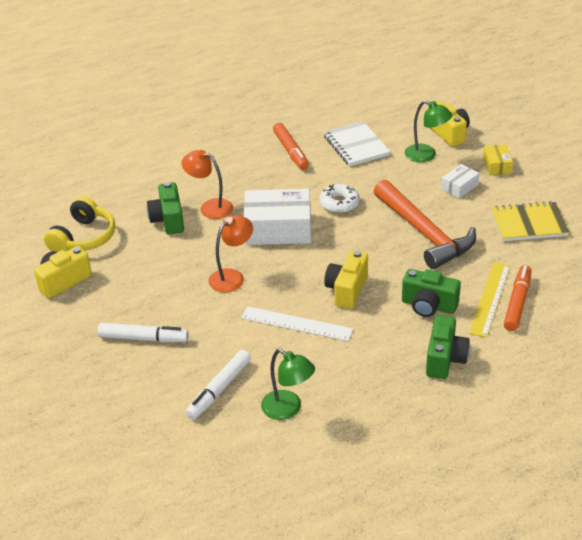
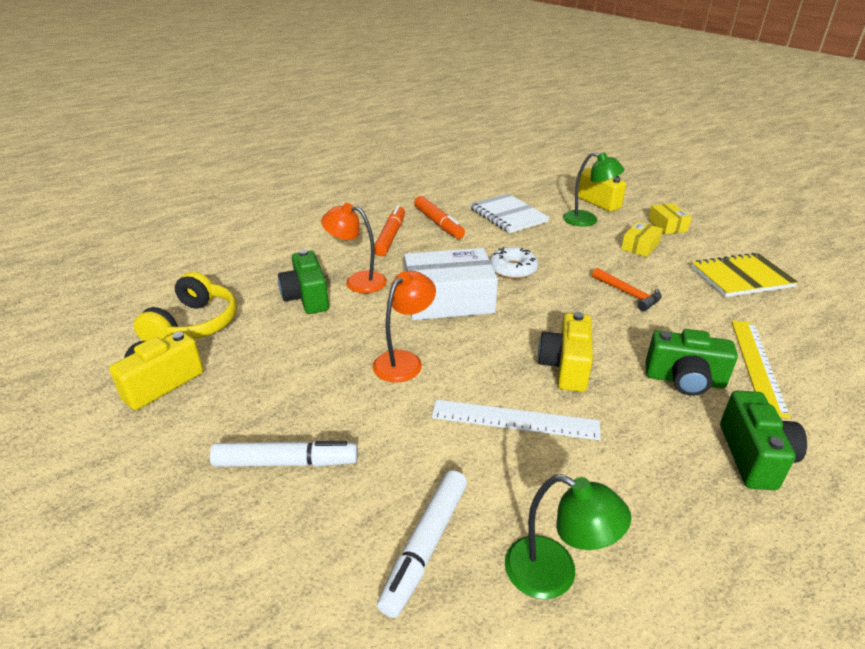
camera: 10 degrees left, 5 degrees down
(424, 233) = (629, 294): orange hammer -> orange hammer, size x0.46
(459, 187) = (640, 246): white box -> yellow box
(517, 303) = (795, 367): orange marker -> orange marker (390, 236)

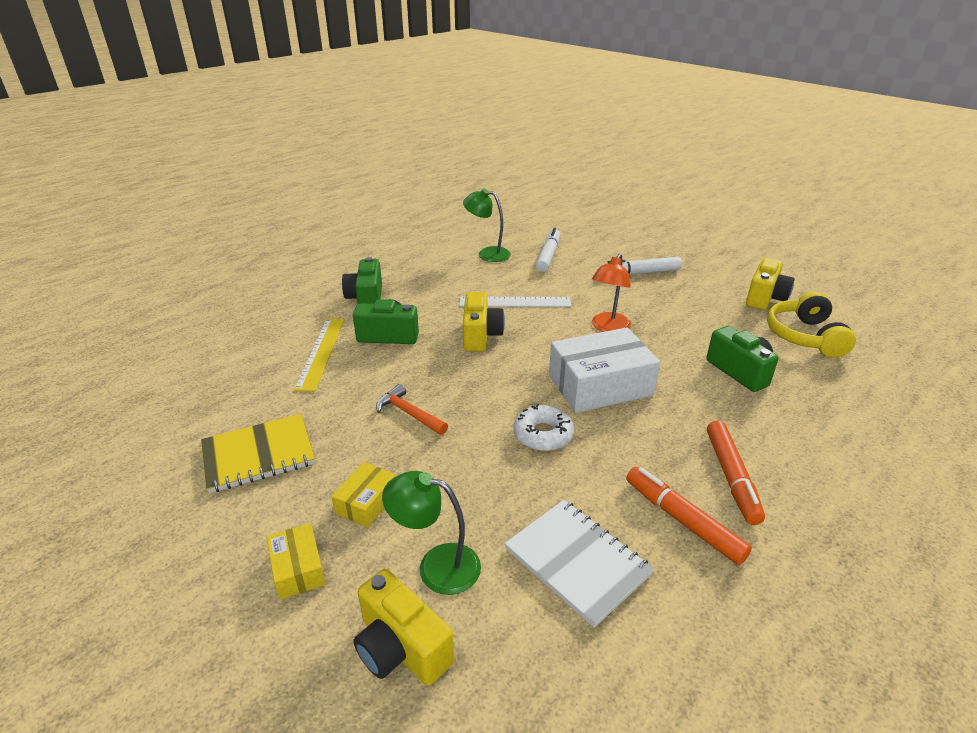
camera: 170 degrees right, 0 degrees up
(357, 281) = (709, 397): orange lamp -> none

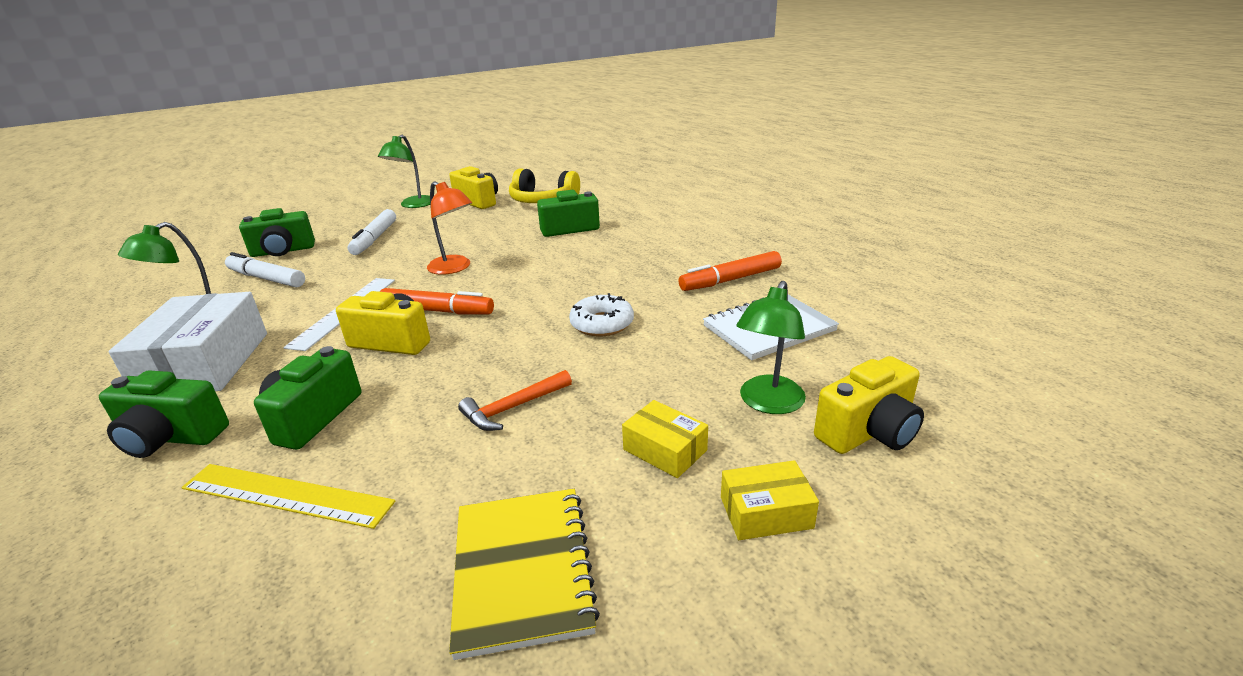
camera: 75 degrees left, 5 degrees down
(593, 245) = (283, 251): none -> green camera
(600, 385) = (544, 286): white box -> white box (205, 363)
(725, 267) = (413, 205): none -> green lamp
(731, 477) = (690, 255): orange marker -> orange marker (437, 311)

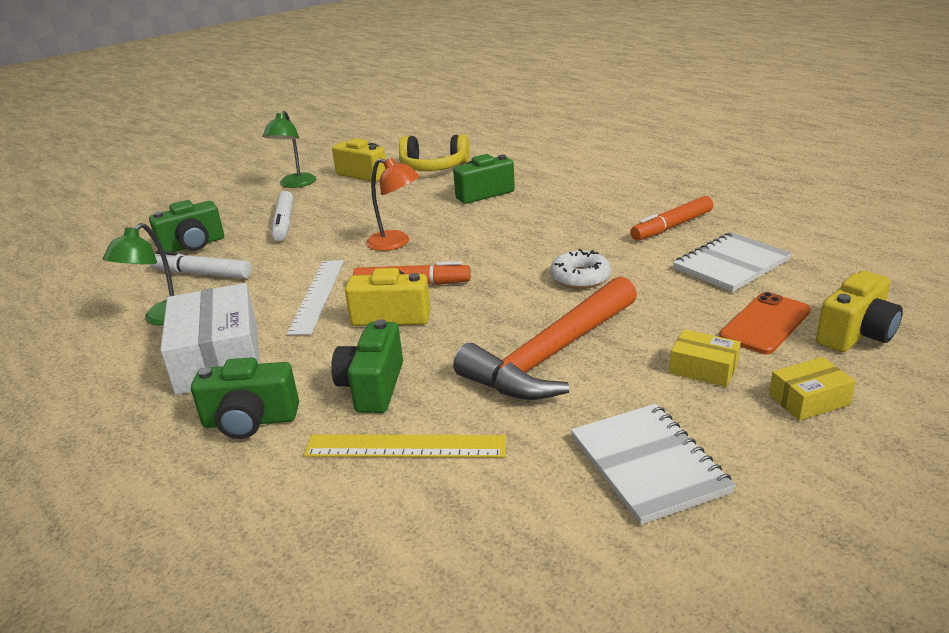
camera: 10 degrees left, 0 degrees up
(512, 408) = (551, 355): orange hammer -> orange hammer, size x2.18
(522, 570) = (648, 464): yellow notebook -> white notebook
(768, 403) = (765, 323): green lamp -> orange phone

